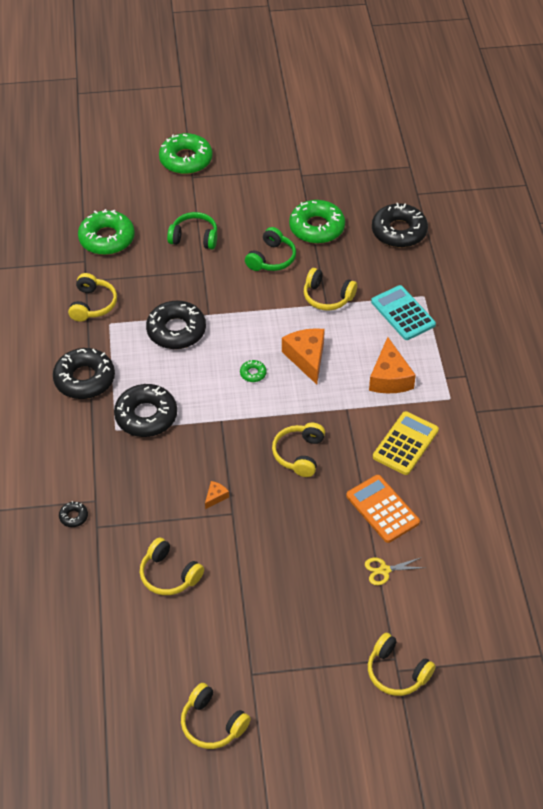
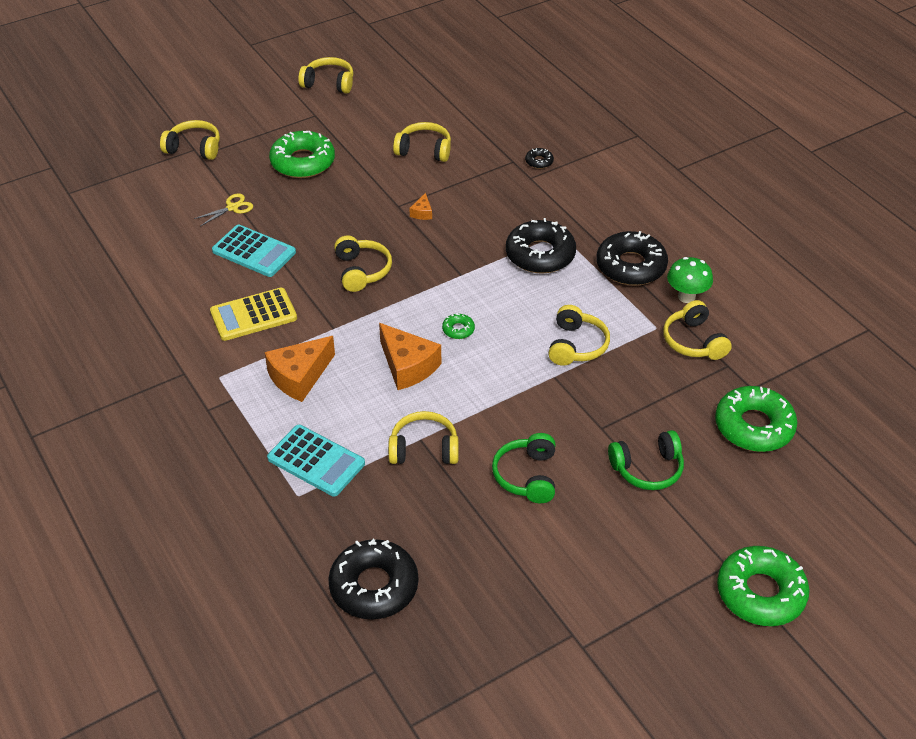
camera: 155 degrees right, 5 degrees down
(66, 339) = (686, 297): none -> green mushroom
(176, 330) = (576, 345): black donut -> yellow headphones
(317, 227) = (495, 547): green donut -> green donut (303, 162)
(382, 509) = (254, 252): orange calculator -> turquoise calculator
(389, 377) = (299, 377): orange cheese -> orange cheese turned 105 degrees counterclockwise
(405, 443) = (253, 315): yellow calculator -> yellow calculator turned 60 degrees clockwise

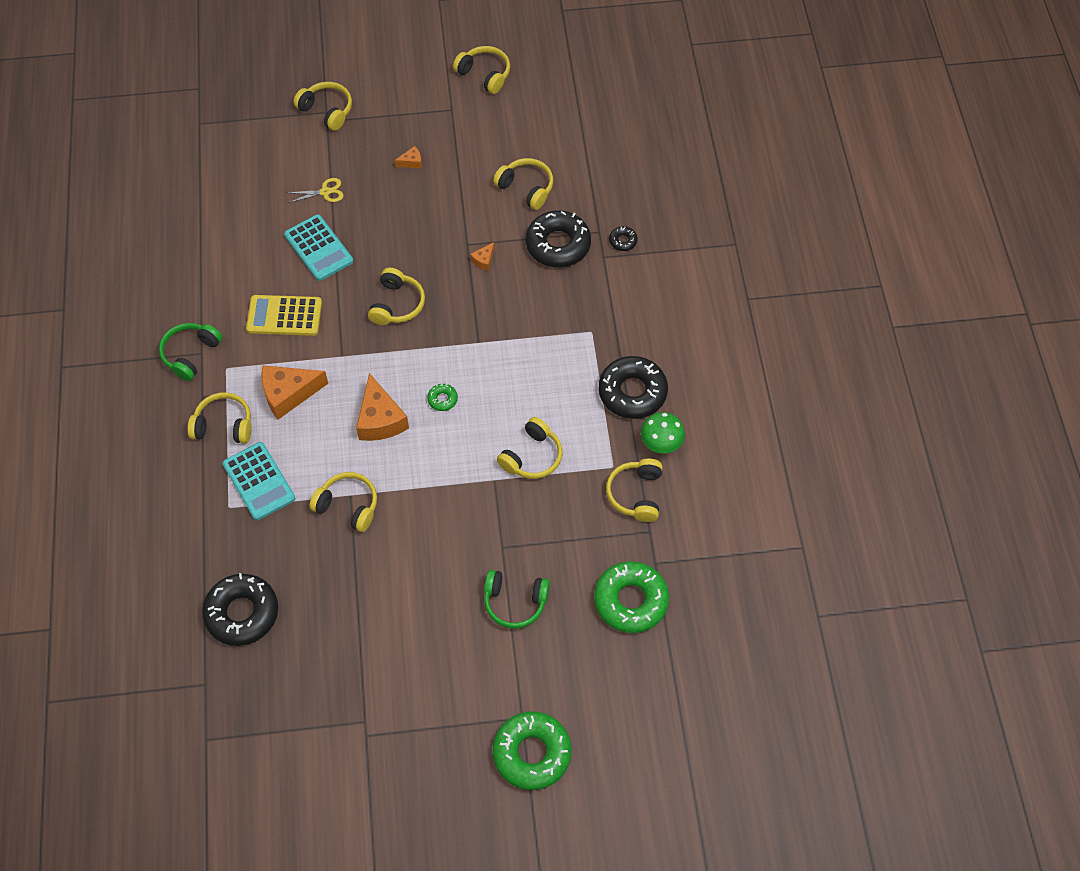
camera: 25 degrees right, 15 degrees up
(247, 426) = (224, 425): none -> yellow headphones
(303, 162) = (411, 162): green donut -> orange cheese
(527, 476) = (414, 566): green headphones -> green headphones (191, 354)
(540, 254) = (559, 347): black donut -> black donut (558, 244)

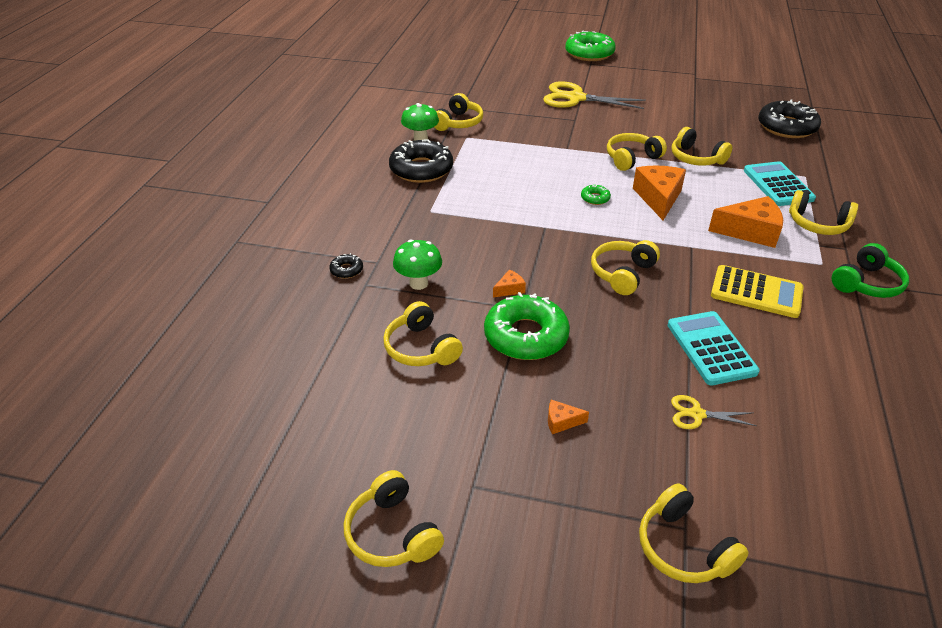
camera: 160 degrees left, 20 degrees down
(515, 602) = (576, 98): green headphones -> yellow scissors
(532, 456) = (529, 153): yellow headphones -> yellow headphones (631, 158)
(558, 244) = (418, 283): black donut -> green mushroom
(631, 600) = (494, 86): green donut -> green donut (526, 336)

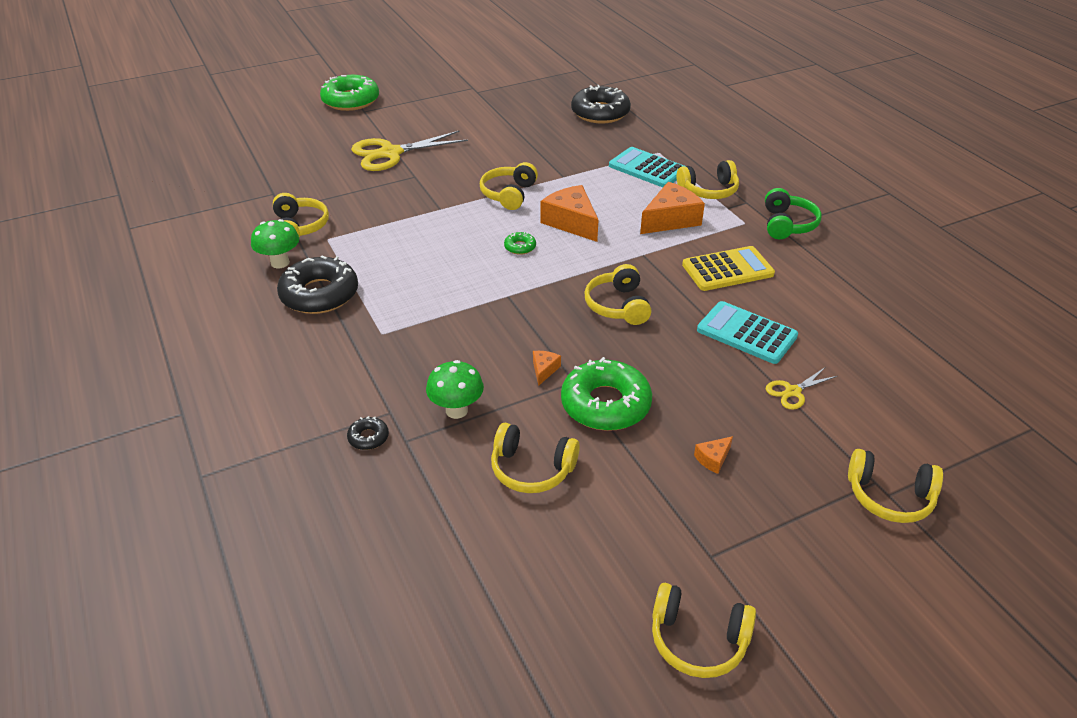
camera: 40 degrees left, 0 degrees up
(696, 158) = (561, 171): yellow headphones -> none

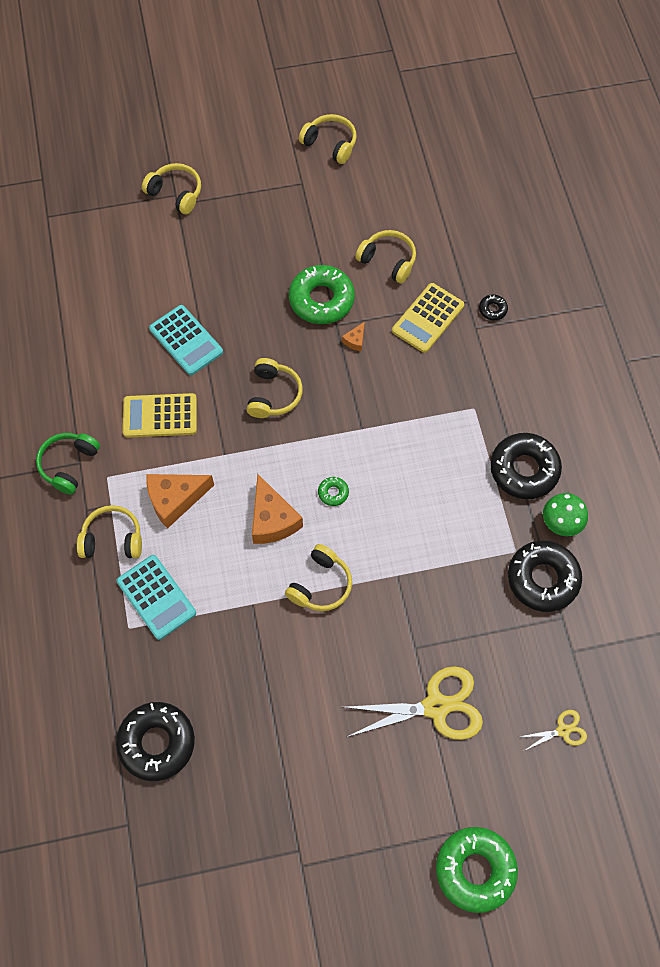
camera: 165 degrees left, 25 degrees up
(299, 227) = (543, 579): yellow headphones -> black donut
(456, 410) = (428, 318): green mushroom -> yellow calculator
(713, 459) = (268, 242): orange cheese -> none
(793, 392) = (185, 280): yellow scissors -> yellow scissors (563, 730)

